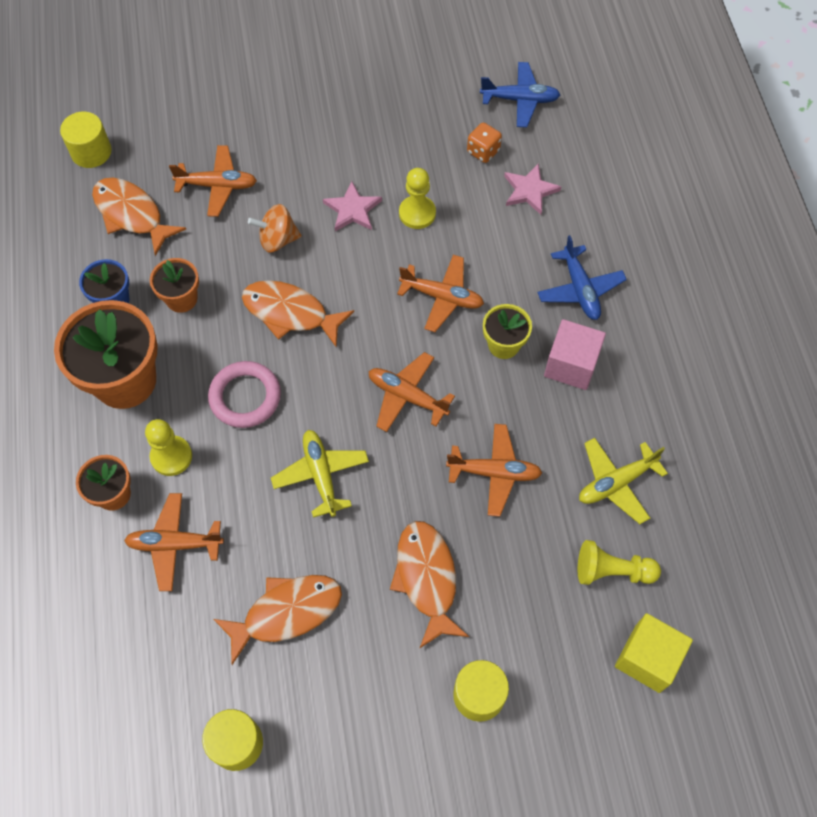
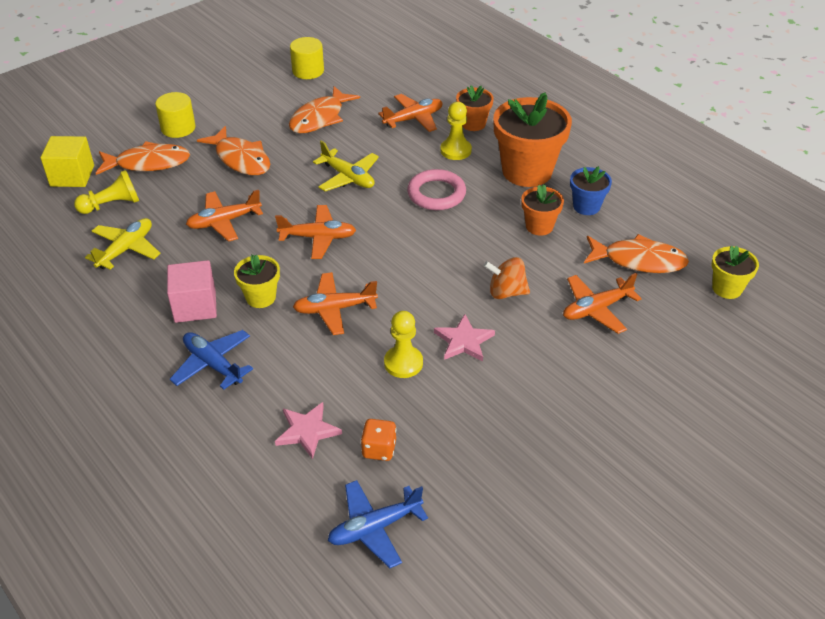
camera: 150 degrees right, 20 degrees down
(91, 152) = (727, 288): yellow cylinder -> yellow flower pot
(277, 240) = (506, 292): orange spinning top -> orange spinning top turned 135 degrees counterclockwise
(290, 313) = (449, 250): orange fish -> orange fish (148, 163)

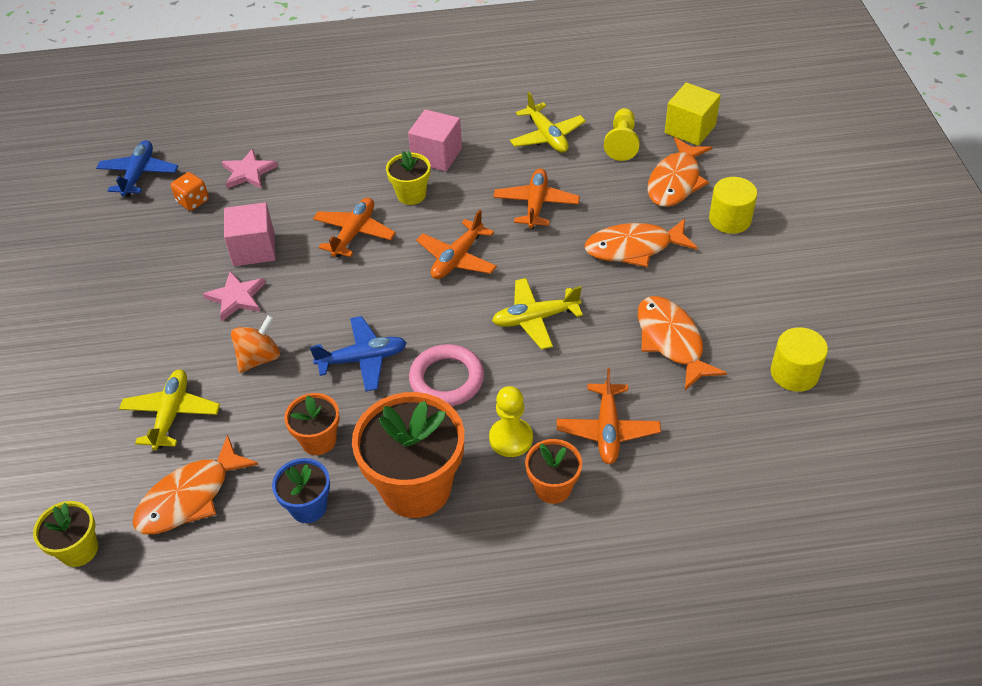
camera: 125 degrees right, 5 degrees up
(213, 364) = (362, 146): blue plane -> blue plane (362, 359)
(403, 363) = (254, 249): yellow pawn -> pink cube
(596, 309) = (172, 414): orange plane -> yellow plane

